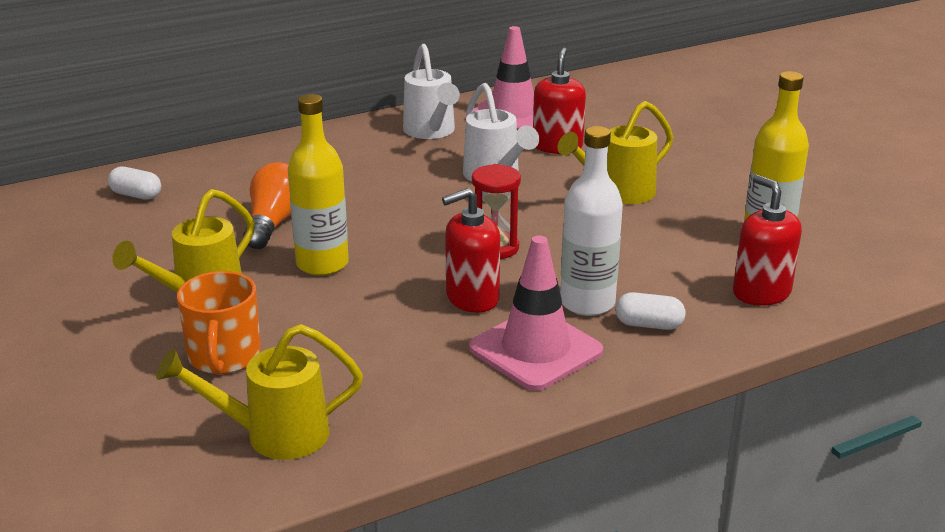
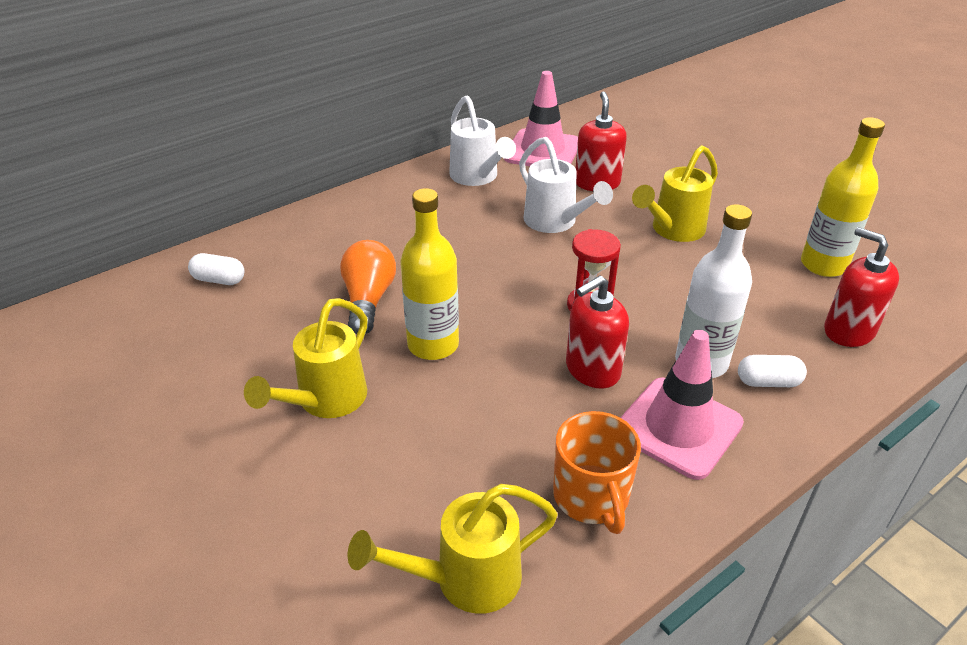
camera: 10 degrees left, 10 degrees up
(224, 357) = (376, 478): orange mug -> orange mug (591, 497)

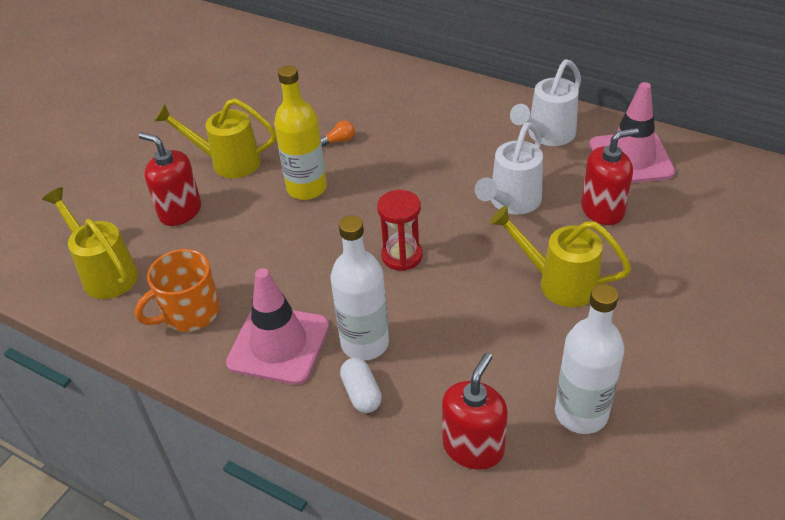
camera: 70 degrees right, 5 degrees up
(219, 280) = (321, 71): white capsule -> none
(368, 300) = (339, 141): orange light bulb -> orange light bulb, size x0.47
(592, 370) = (322, 279): red soap dispenser -> red soap dispenser (180, 211)
(823, 265) = (581, 413): yellow bottle -> white bottle

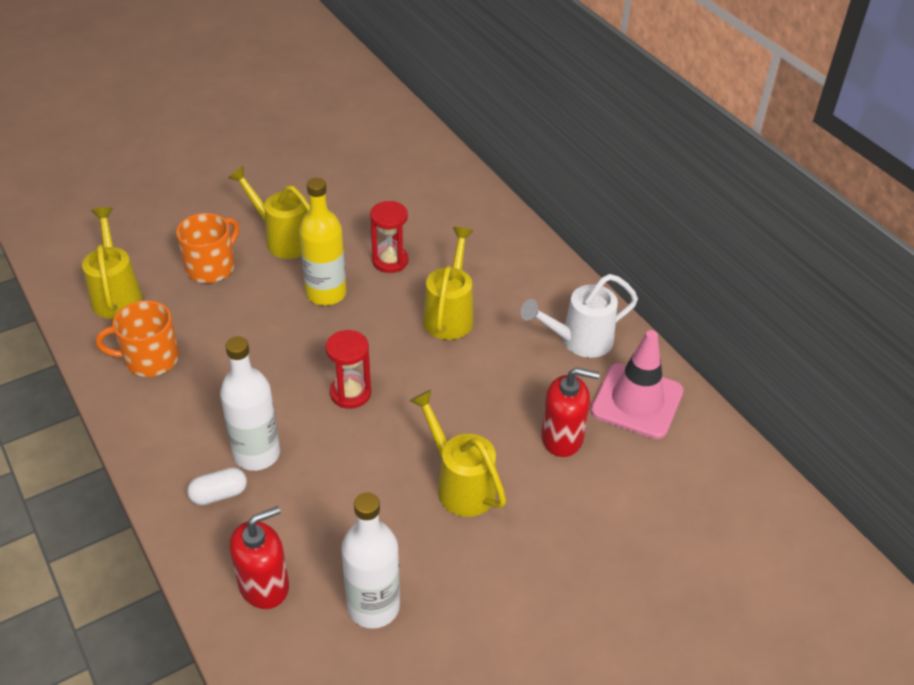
camera: 25 degrees right, 0 degrees up
(180, 211) = (211, 267): red soap dispenser -> orange mug
(278, 344) = (192, 420): pink traffic cone -> none
(339, 141) = (390, 261): orange light bulb -> red hourglass
(361, 393) = (219, 494): white capsule -> white capsule turned 60 degrees clockwise
(428, 160) = (450, 315): none -> yellow watering can
(511, 202) = (487, 390): white watering can -> none

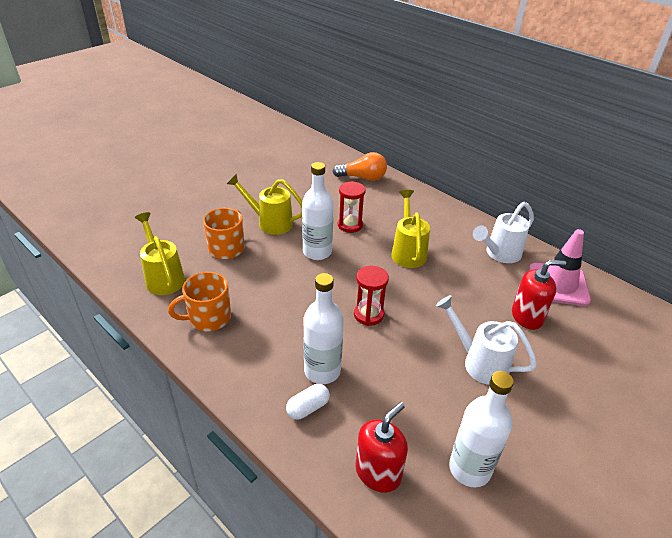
camera: 15 degrees left, 5 degrees down
(326, 293) = (317, 252): yellow bottle -> white bottle
(446, 189) = (363, 178): none -> orange light bulb
(460, 484) = (479, 362): yellow watering can -> white watering can

